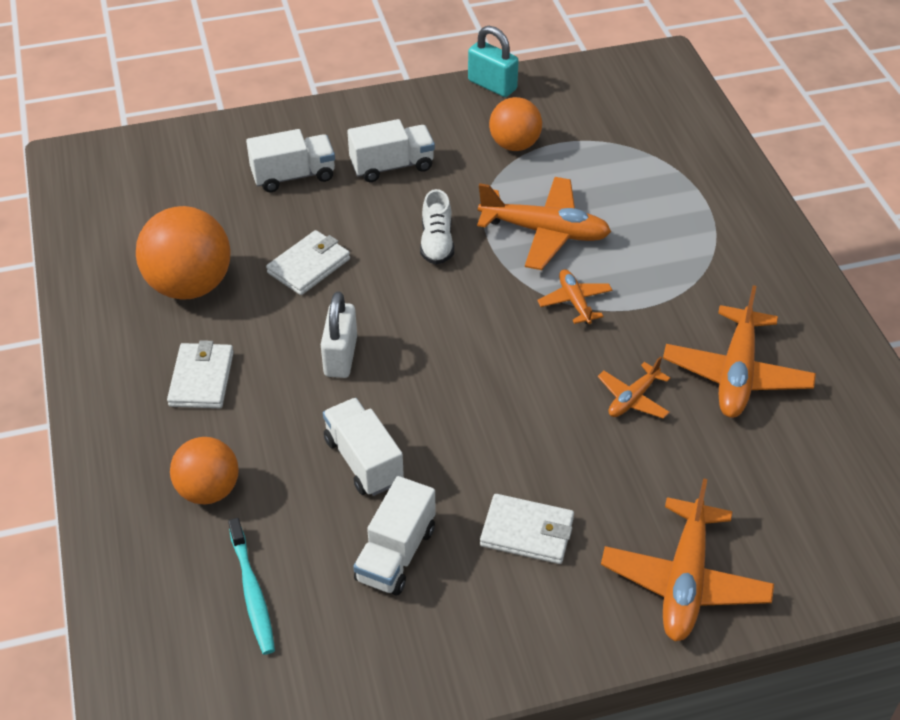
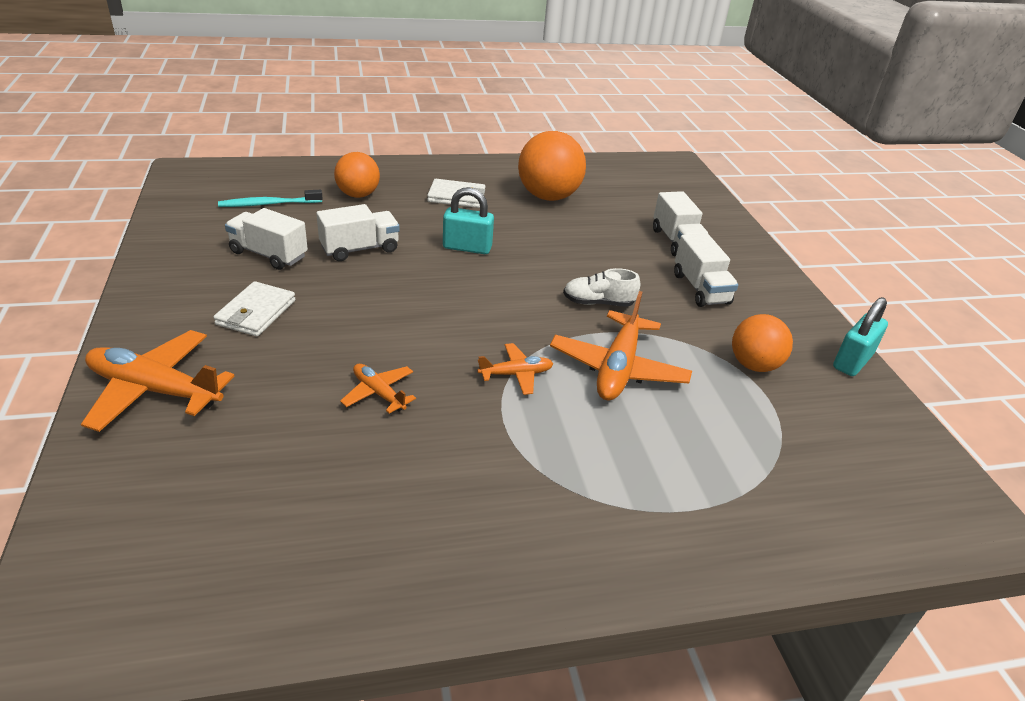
camera: 90 degrees right, 10 degrees down
(309, 266) = (568, 241): white wallet -> none
(340, 356) = (467, 247): white padlock -> turquoise padlock
(736, 374) = (391, 478): orange plane -> none

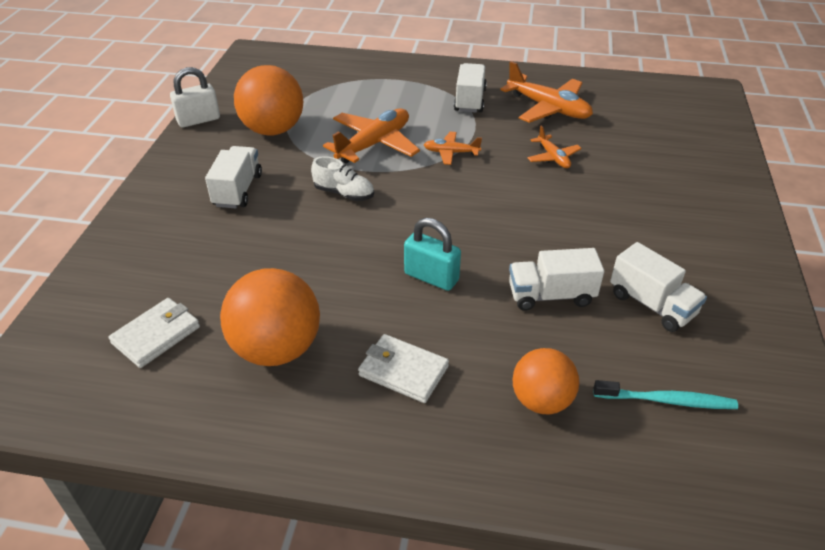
camera: 155 degrees left, 5 degrees up
(155, 390) = (712, 185): orange plane -> orange plane (548, 108)
(256, 312) = (651, 235): white wallet -> white wallet (156, 335)
(676, 241) = (195, 245): white truck -> white truck (470, 100)
(754, 365) = (273, 130): orange ball -> orange ball, size x1.56
(852, 361) = (198, 120): turquoise padlock -> white padlock

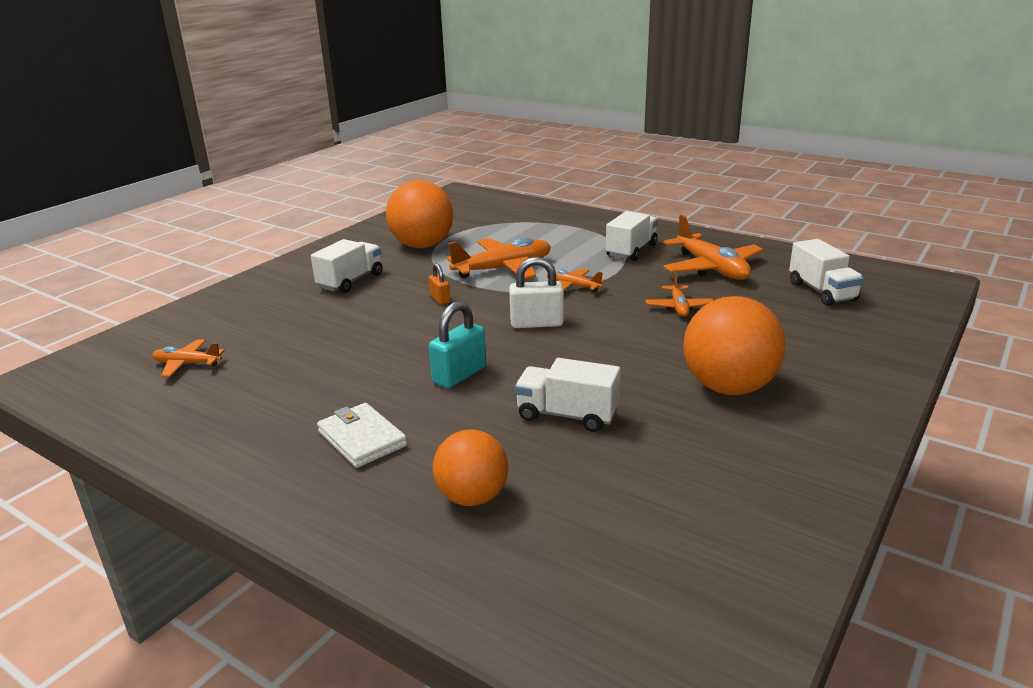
camera: 25 degrees right, 15 degrees down
(156, 335) = (187, 364): white wallet -> orange plane
(198, 120) = (367, 230): white padlock -> white padlock (537, 323)
(277, 348) = (270, 395): orange ball -> orange ball (728, 387)
(344, 193) = (440, 299): white shoe -> orange padlock
(431, 277) = (459, 375): turquoise padlock -> turquoise padlock turned 75 degrees clockwise
(651, 304) = (675, 448): white truck -> white truck (822, 292)
(666, 400) = (611, 535): turquoise toothbrush -> none

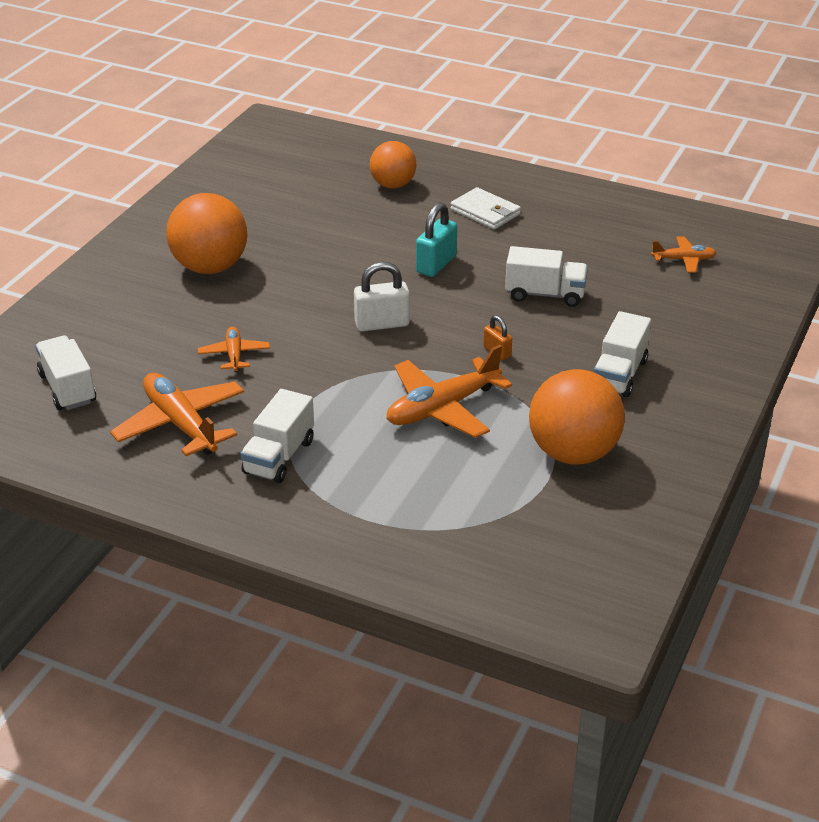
camera: 170 degrees right, 10 degrees up
(567, 415) = (340, 237): white truck -> white truck (545, 294)
(573, 286) = (351, 380): orange plane -> none

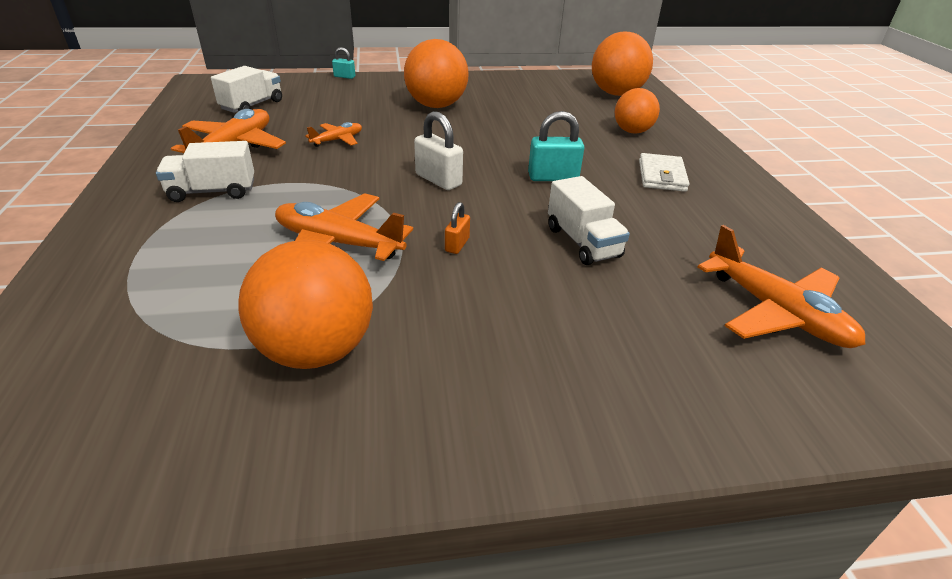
camera: 55 degrees right, 0 degrees up
(45, 300) = (344, 77): none -> turquoise padlock
(301, 151) = (616, 93): none -> orange ball
(619, 374) = (497, 336): white truck -> none
(683, 260) = (775, 312): orange plane -> orange plane, size x1.85

